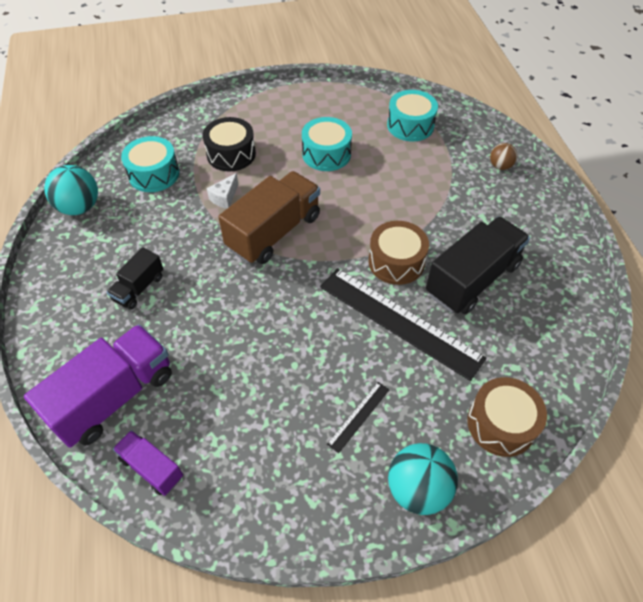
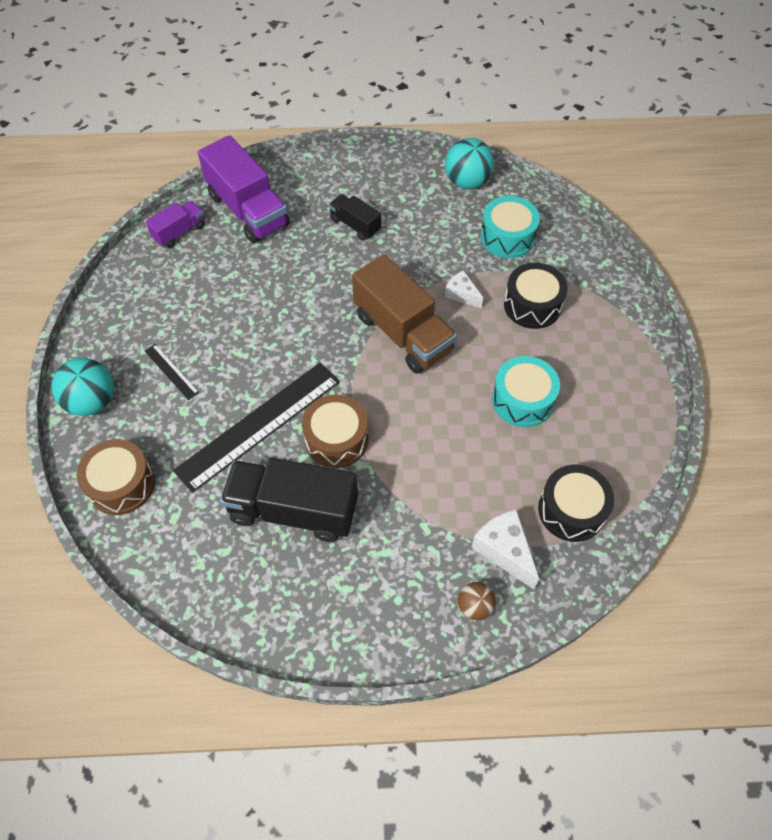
camera: 100 degrees right, 5 degrees up
(410, 125) = (571, 510): turquoise drum -> black drum
(454, 155) = (504, 551): none -> white cheese
(472, 279) = (293, 510): black truck -> black truck turned 135 degrees clockwise

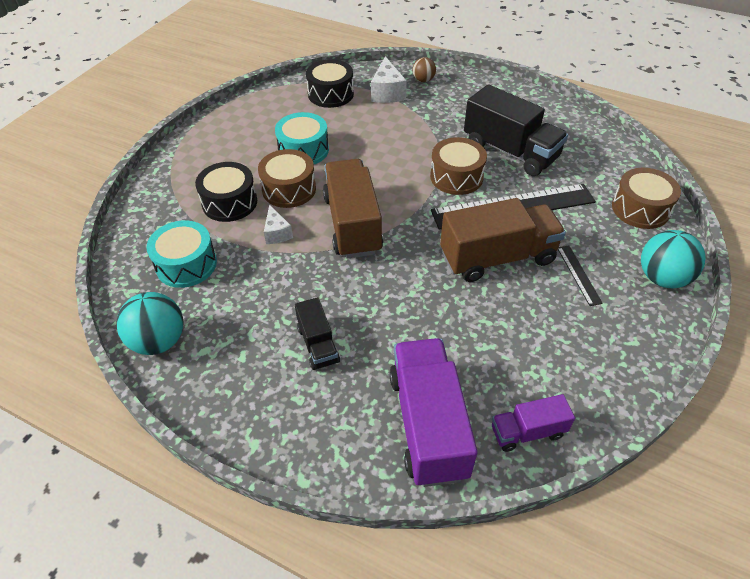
camera: 150 degrees left, 10 degrees down
(252, 357) = (497, 257): none -> brown truck
(492, 344) = (289, 189): none -> brown drum

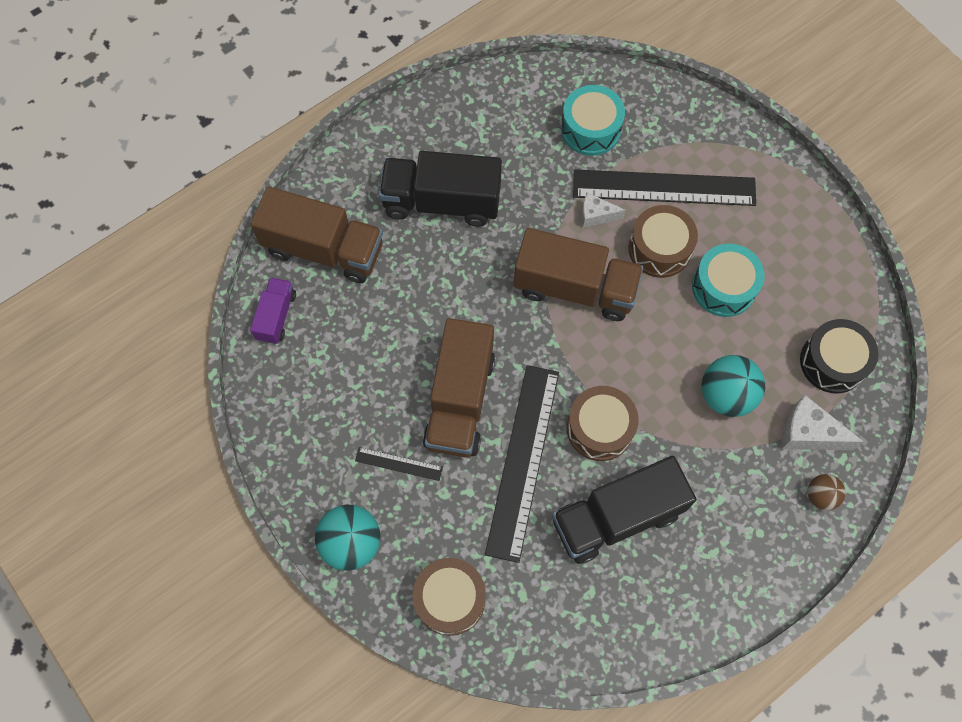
camera: 115 degrees right, 20 degrees up
(159, 341) = (508, 90): turquoise ball -> turquoise ball (726, 395)
(229, 202) = (664, 187): black drum -> black ruler
(318, 344) = (442, 202): black truck -> black truck, size x1.91
(428, 424) = (324, 249): purple truck -> brown truck

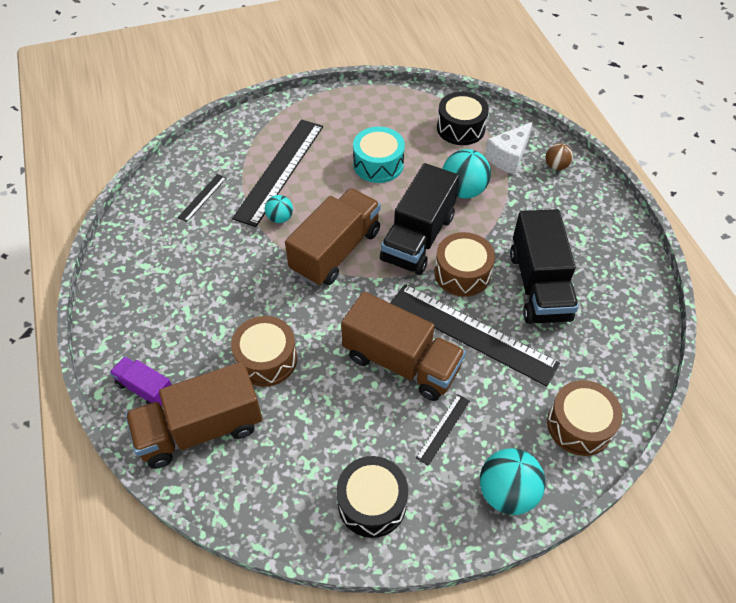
camera: 70 degrees left, 15 degrees down
(276, 316) = (250, 494): purple truck -> purple truck (145, 389)
(301, 422) = (372, 503): none -> black drum
(324, 249) = (201, 429): brown truck -> brown truck turned 150 degrees counterclockwise
(442, 202) = (207, 318): black truck -> black truck (418, 238)
(590, 129) = (202, 197): turquoise drum -> black ruler
(596, 215) = (280, 218): white cheese -> turquoise ball
(659, 249) = (329, 189): brown drum -> brown drum (266, 359)

